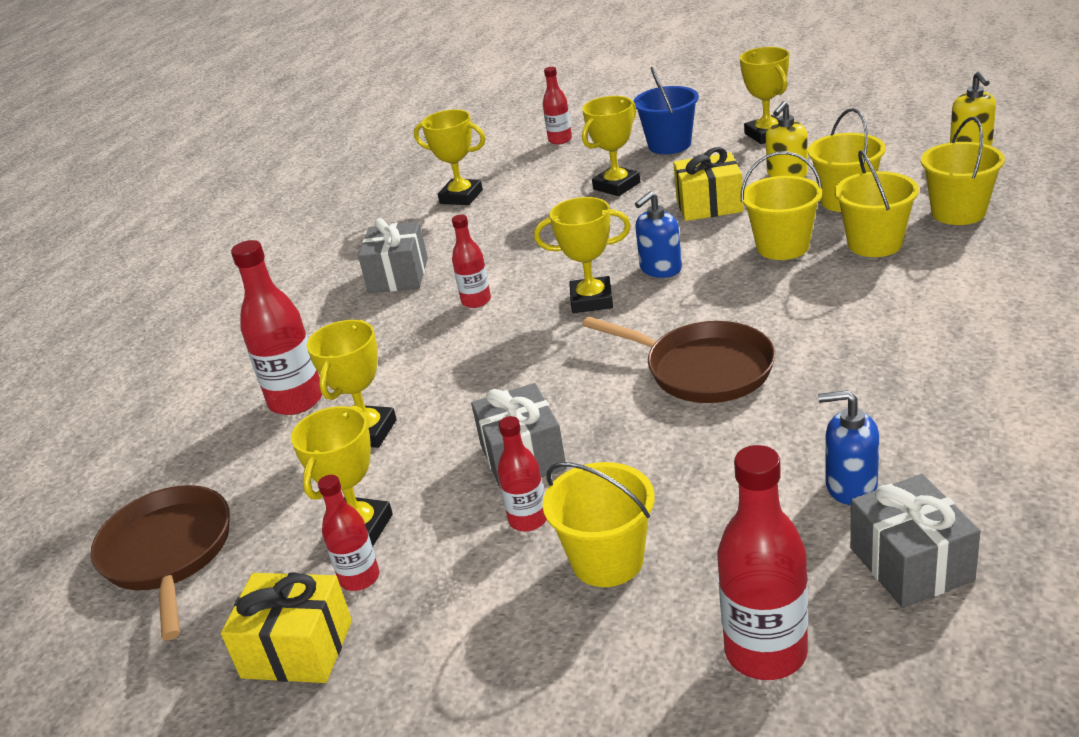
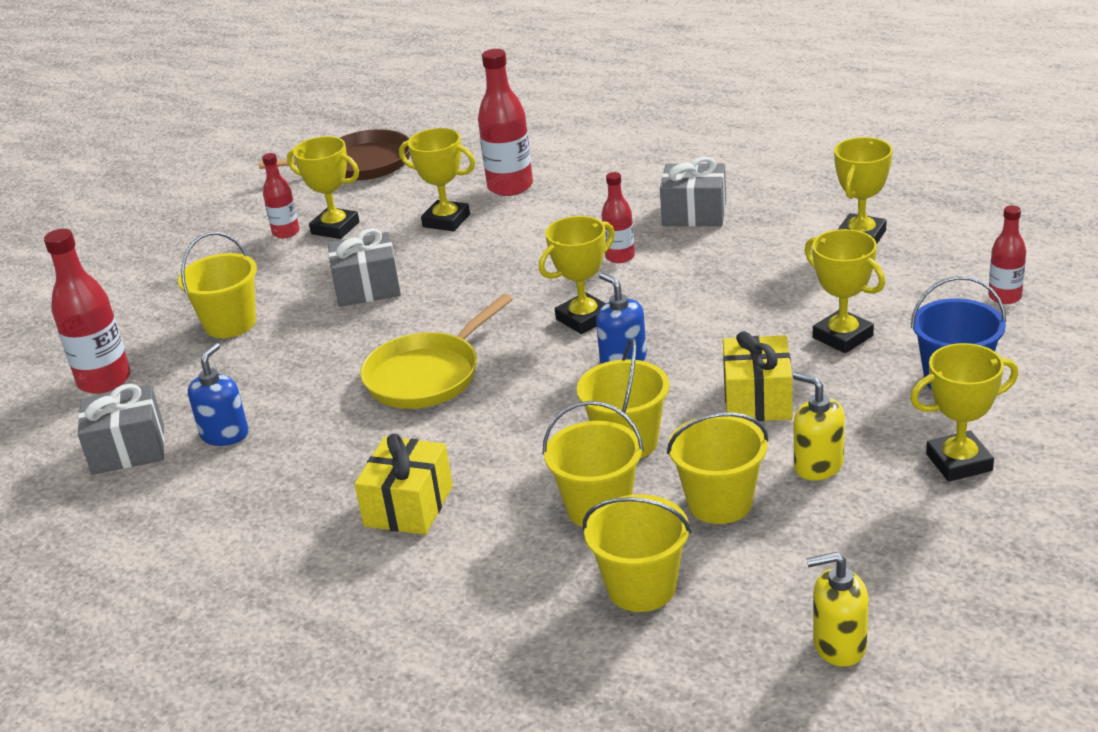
camera: 95 degrees right, 0 degrees up
(297, 649) = (240, 218): yellow gift -> yellow gift (409, 506)
(528, 520) = (295, 292): red bottle -> none
(591, 300) = (584, 319): yellow trophy -> yellow trophy turned 45 degrees clockwise
(702, 369) = (427, 375): brown pan -> yellow pan

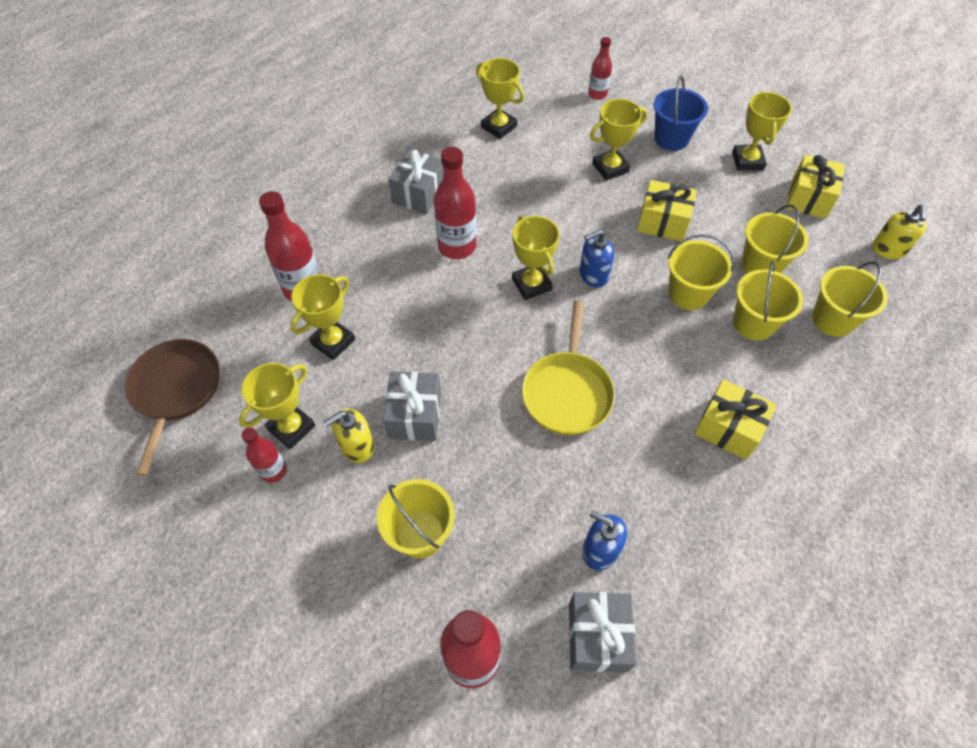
camera: 80 degrees left, 25 degrees up
(427, 375) = (567, 392): yellow pan -> yellow pan turned 45 degrees clockwise
(620, 257) = (457, 246): red bottle -> red bottle, size x1.71
(818, 465) = (736, 215): yellow soap dispenser -> yellow soap dispenser (357, 446)
(911, 539) = (808, 198): none -> yellow gift

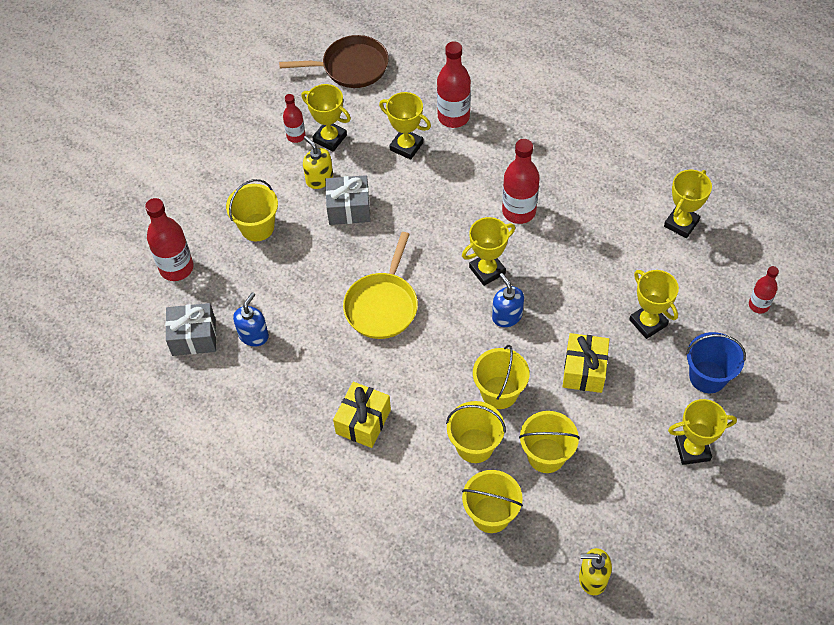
camera: 85 degrees right, 0 degrees up
(419, 193) = (575, 174): grey gift -> none
(567, 392) = (382, 305): yellow pan -> yellow pan turned 75 degrees counterclockwise
(808, 198) = (650, 506): yellow gift -> none

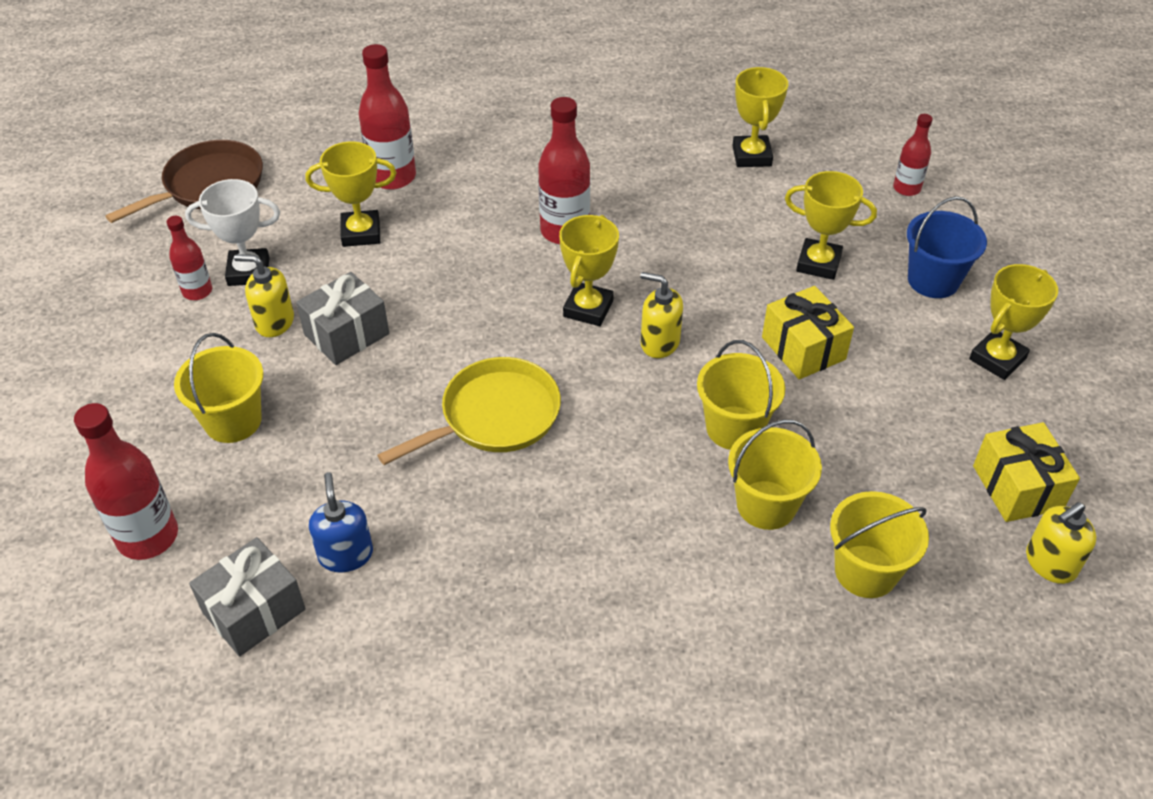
camera: 40 degrees left, 10 degrees down
(330, 138) = (248, 272): yellow trophy -> white trophy
(363, 422) = (600, 567): yellow gift -> yellow gift (1017, 487)
(382, 305) = (494, 416): yellow pan -> yellow pan turned 105 degrees counterclockwise
(507, 316) = (659, 343): blue soap dispenser -> yellow soap dispenser
(546, 455) = (857, 462): yellow bucket -> none

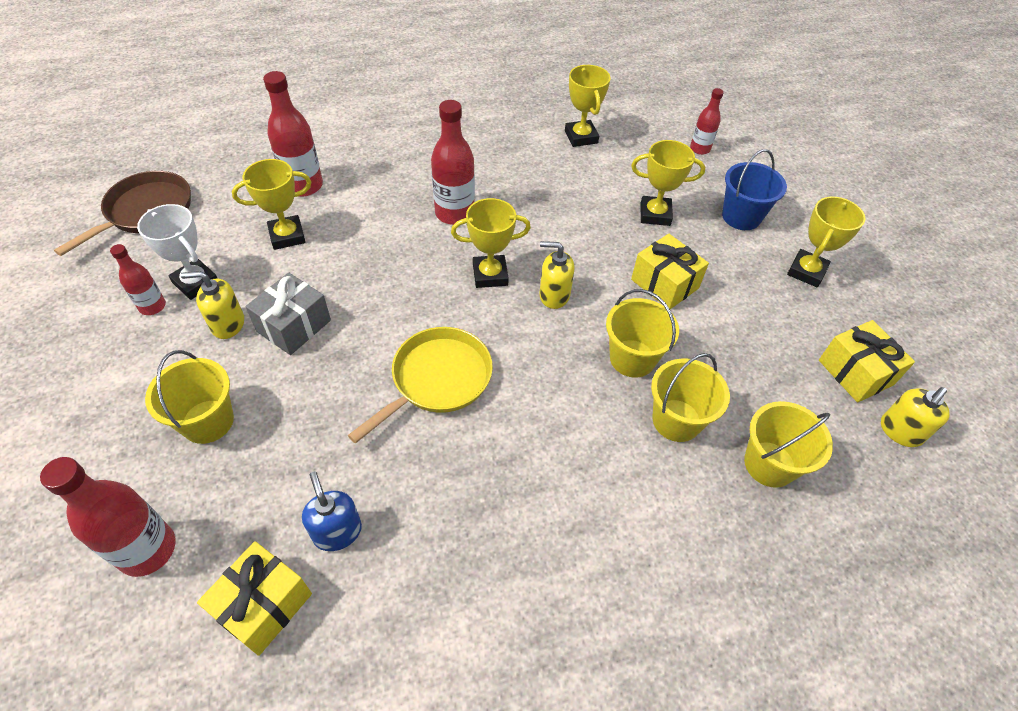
camera: 15 degrees left, 5 degrees up
(248, 272) = (196, 282): white trophy -> white trophy turned 60 degrees clockwise
(254, 611) = (264, 605): grey gift -> yellow gift
(588, 308) = (490, 275): yellow trophy -> yellow trophy turned 75 degrees clockwise

